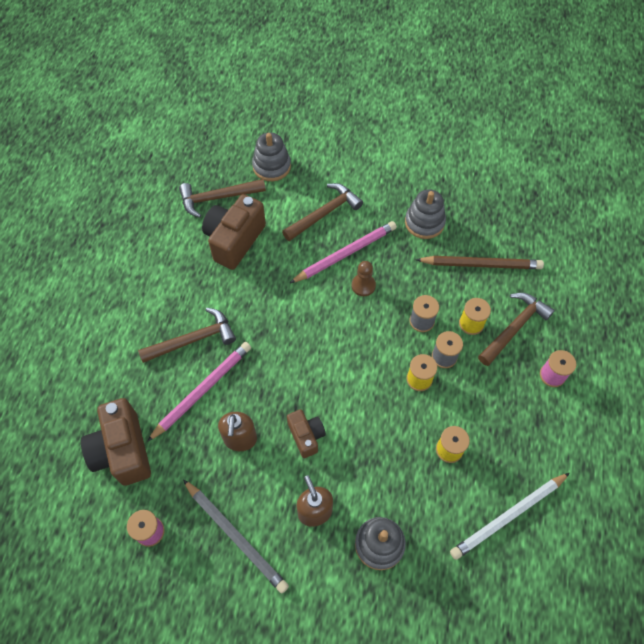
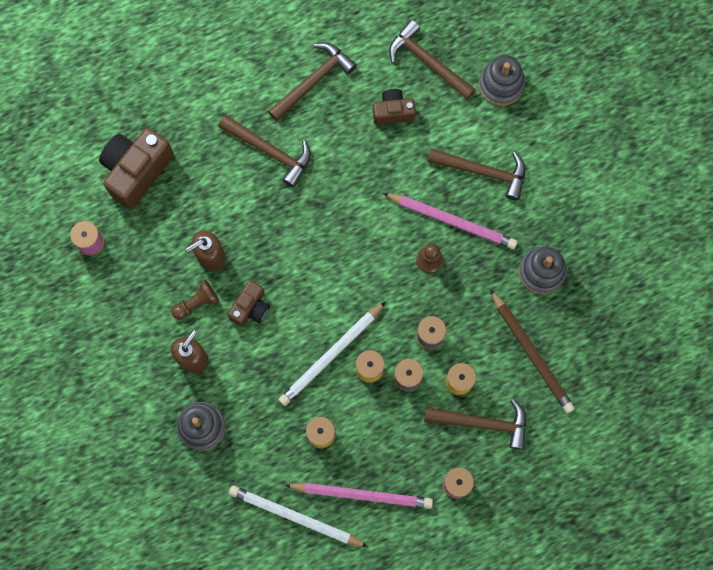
camera: 55 degrees right, 15 degrees up
(166, 276) = (313, 81): none -> brown hammer
(202, 391) = (230, 194): pink pencil -> pink pencil (361, 495)
(234, 240) = (393, 111): brown camera -> brown camera, size x0.57
(235, 536) = (131, 310): grey pencil -> none
(270, 476) = (197, 303): none -> brown pawn
(388, 400) = (331, 355): none -> white pencil

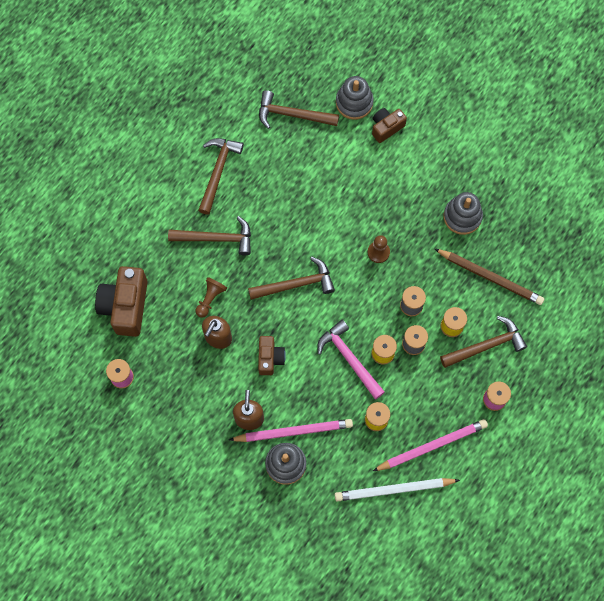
camera: 30 degrees left, 5 degrees down
(197, 303) = (228, 377): brown pawn -> brown pawn (210, 299)
(331, 355) = (349, 359): white pencil -> pink hammer
(393, 111) = (289, 162): brown camera -> brown camera (386, 127)
(452, 221) = (378, 216): pink pencil -> pink pencil (293, 431)
(483, 171) = (378, 170): brown hammer -> brown hammer (296, 284)

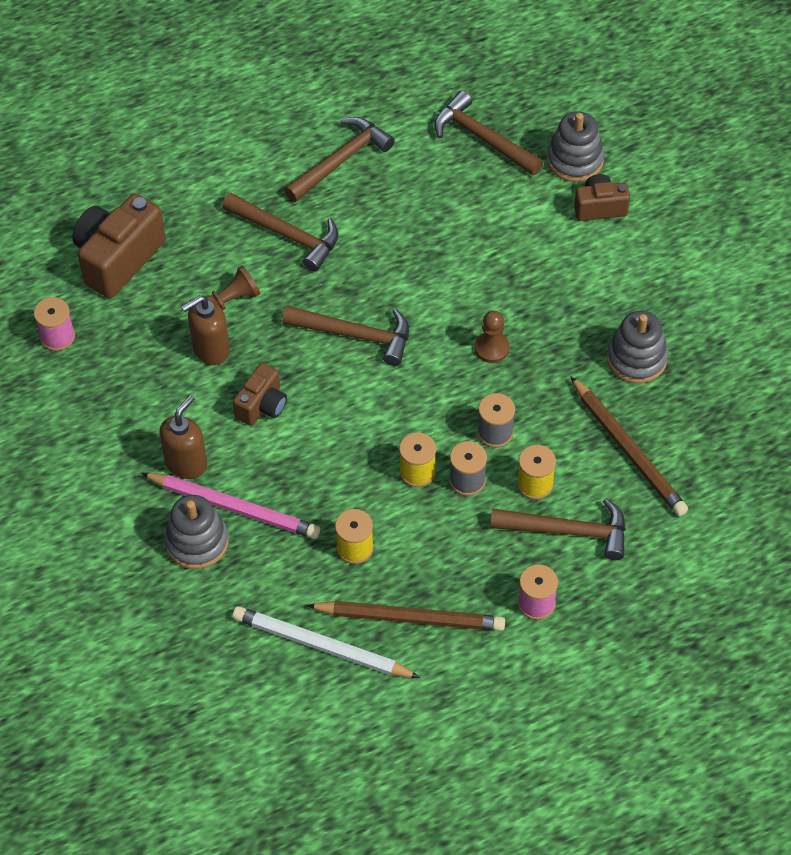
camera: 30 degrees right, 15 degrees down
(349, 359) = (367, 456): pink hammer -> none
(432, 446) = (410, 618): pink pencil -> brown pencil

